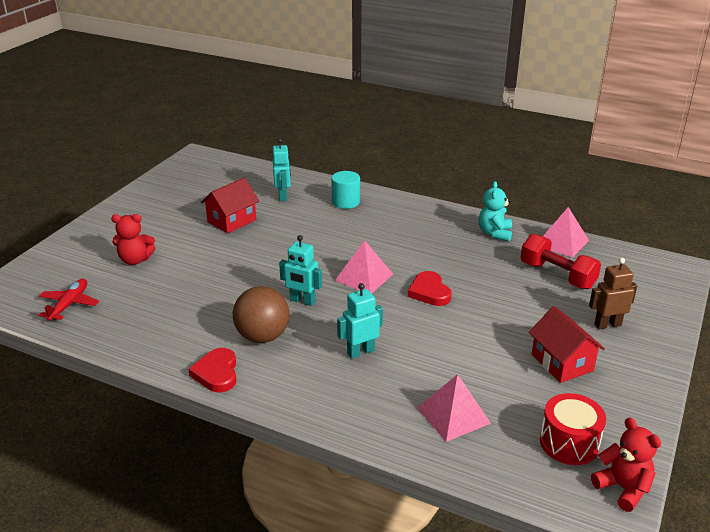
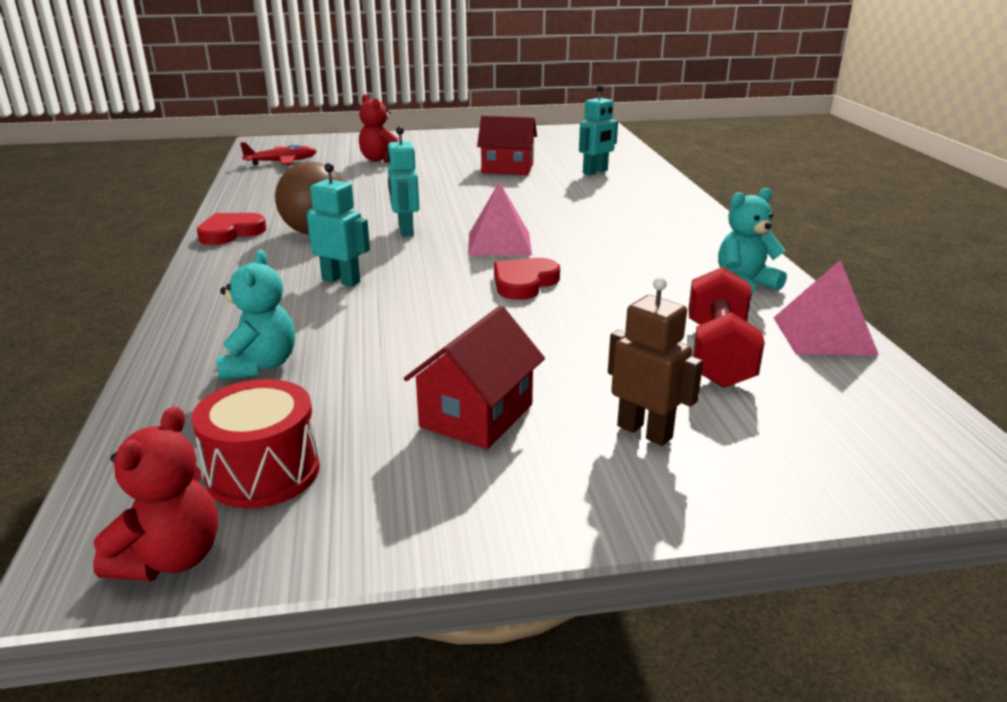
camera: 55 degrees right, 5 degrees down
(345, 202) = (642, 196): turquoise cylinder -> none
(453, 415) = (260, 365): pink pyramid -> turquoise teddy bear

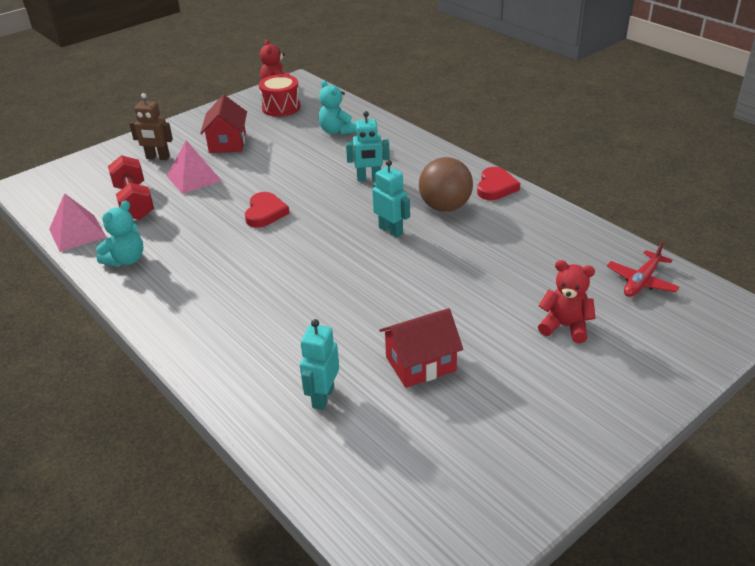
camera: 150 degrees right, 10 degrees up
(499, 243) = (312, 241): pink pyramid -> pink pyramid (194, 178)

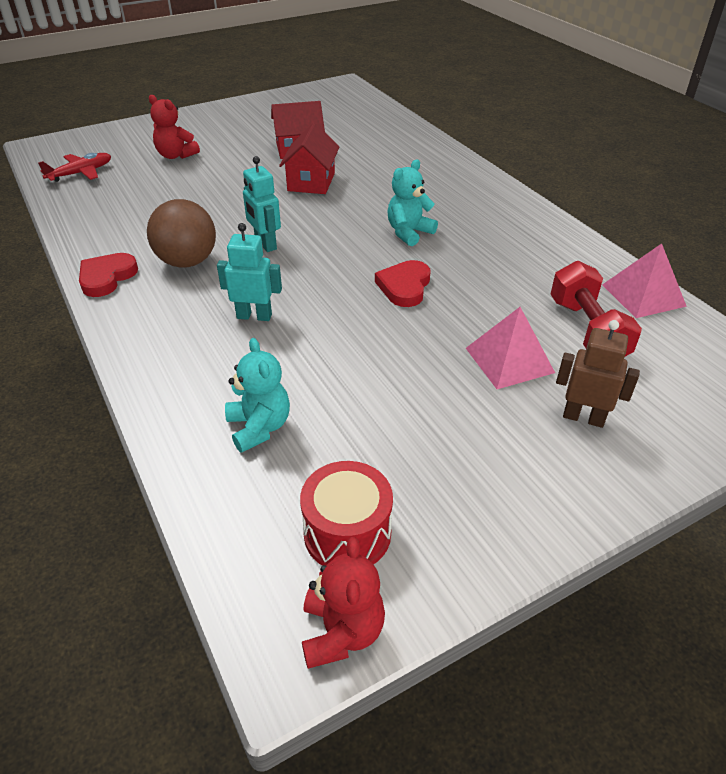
camera: 170 degrees left, 5 degrees up
(126, 260) = (564, 254): turquoise teddy bear -> turquoise teddy bear (409, 233)
(227, 143) = (462, 434): red house -> red house (311, 182)
(322, 397) = (376, 142): turquoise robot -> none

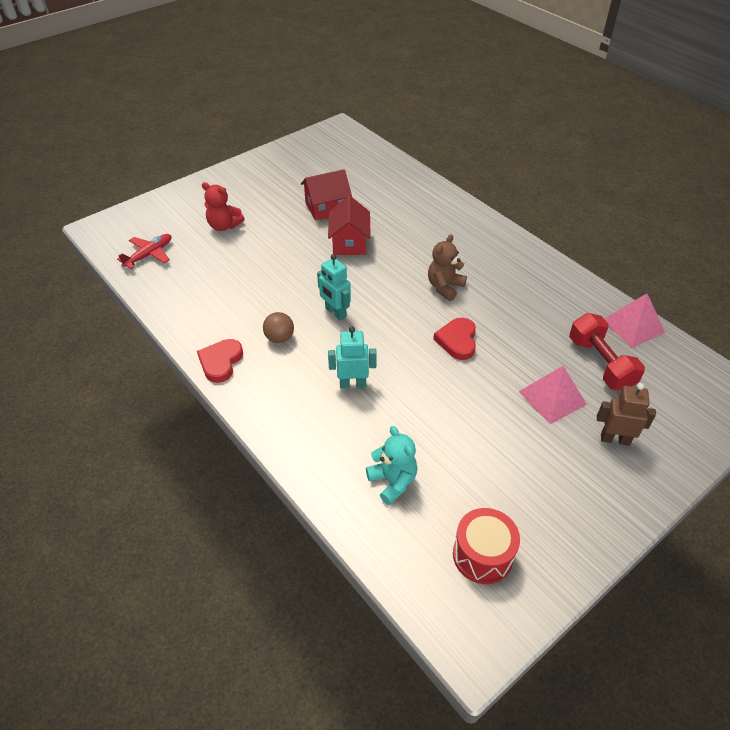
camera: 10 degrees left, 5 degrees up
(187, 262) = (279, 338): brown ball -> brown ball, size x0.58
(342, 632) = (502, 626): red teddy bear -> none
(409, 233) = (444, 287): turquoise teddy bear -> brown teddy bear

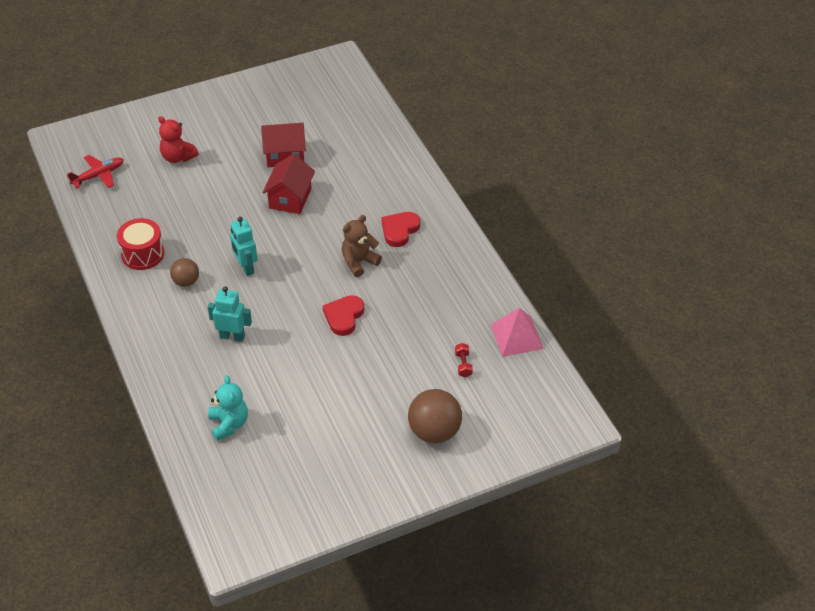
camera: 15 degrees right, 0 degrees up
(220, 362) = (127, 293): red heart -> red heart (399, 230)
(482, 555) = (273, 494): red drum -> red drum (142, 254)
(552, 398) = (401, 385): pink pyramid -> none
(600, 363) = (463, 365): red dumbbell -> red dumbbell, size x0.44
(615, 439) = (434, 432): brown robot -> brown ball

